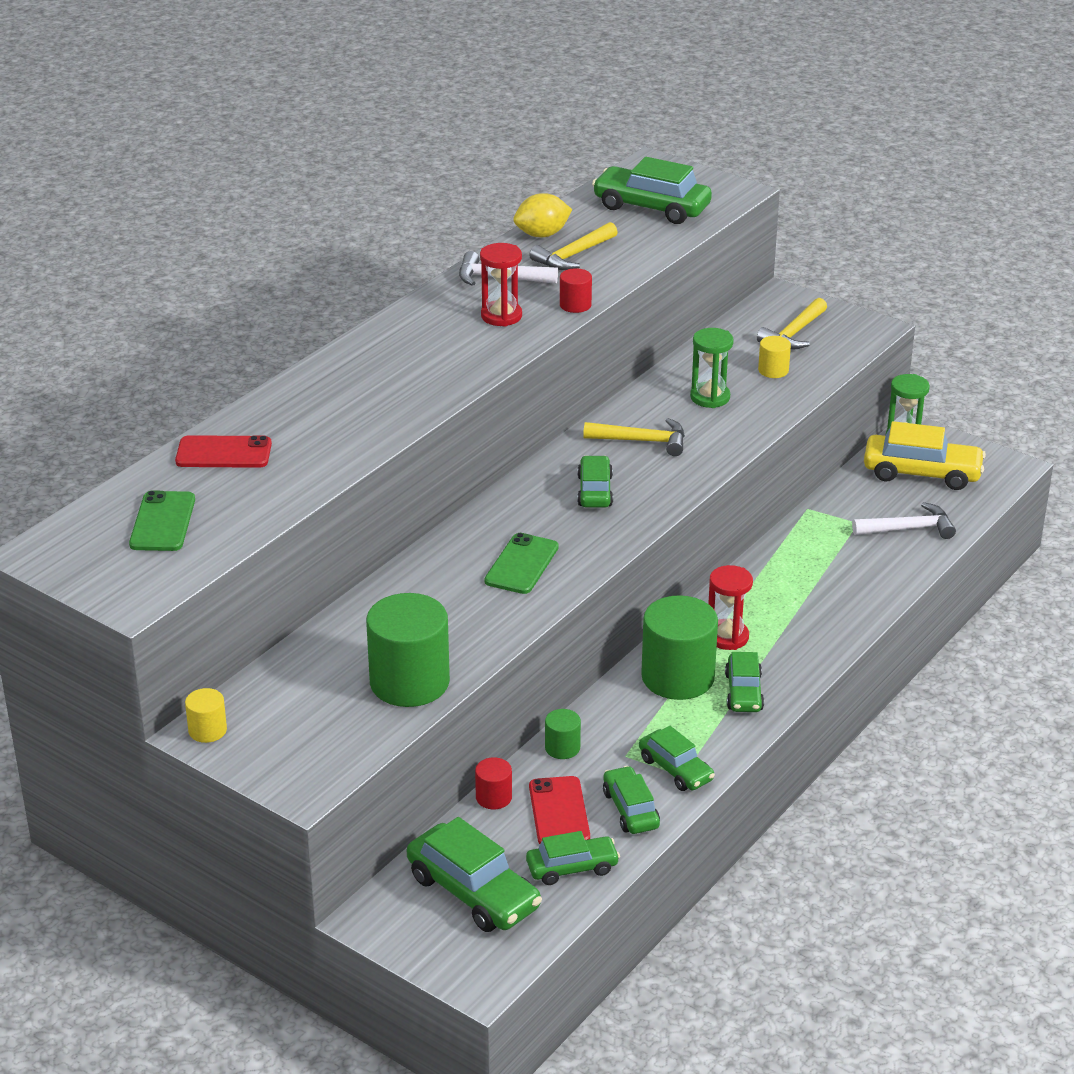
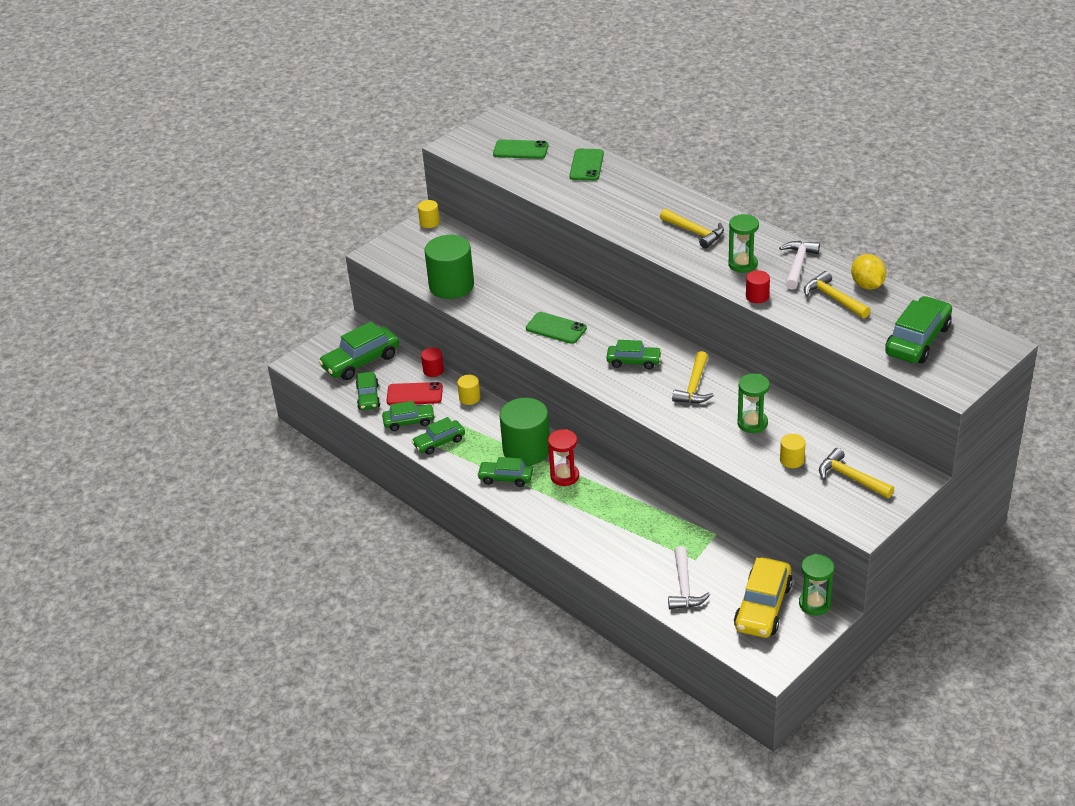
camera: 100 degrees right, 5 degrees up
(223, 453) = (586, 165): red phone -> green phone
(423, 353) = (695, 232): none -> yellow hammer
(501, 316) = (742, 264): red hourglass -> green hourglass
(562, 748) = (469, 398): green cylinder -> yellow cylinder

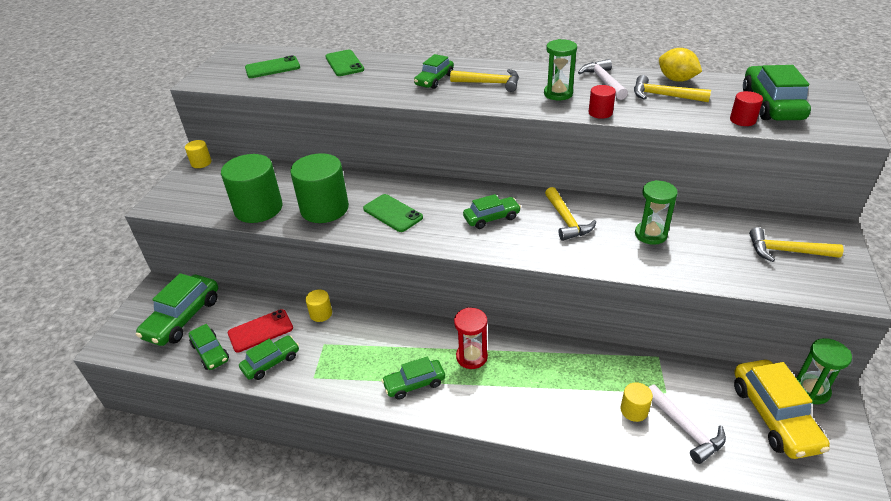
camera: 30 degrees left, 0 degrees up
(433, 370) = (266, 300): red cylinder -> red cylinder (742, 120)
(439, 442) = (318, 372): green car -> green car (434, 80)
(526, 450) = (414, 345): green cylinder -> green cylinder (324, 209)
(556, 328) = (392, 213): green phone -> green phone turned 45 degrees clockwise
(792, 460) = (721, 255): yellow cylinder -> yellow cylinder (634, 410)

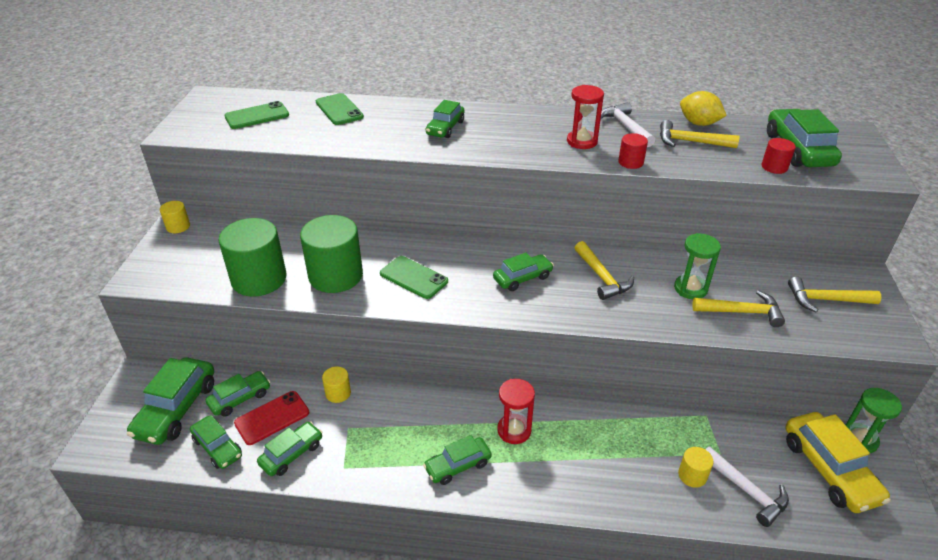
camera: 10 degrees left, 0 degrees up
(237, 313) = (240, 398): none -> green car
(490, 83) = (507, 131): yellow hammer -> yellow hammer (742, 312)
(558, 94) = (582, 141): green hourglass -> red hourglass

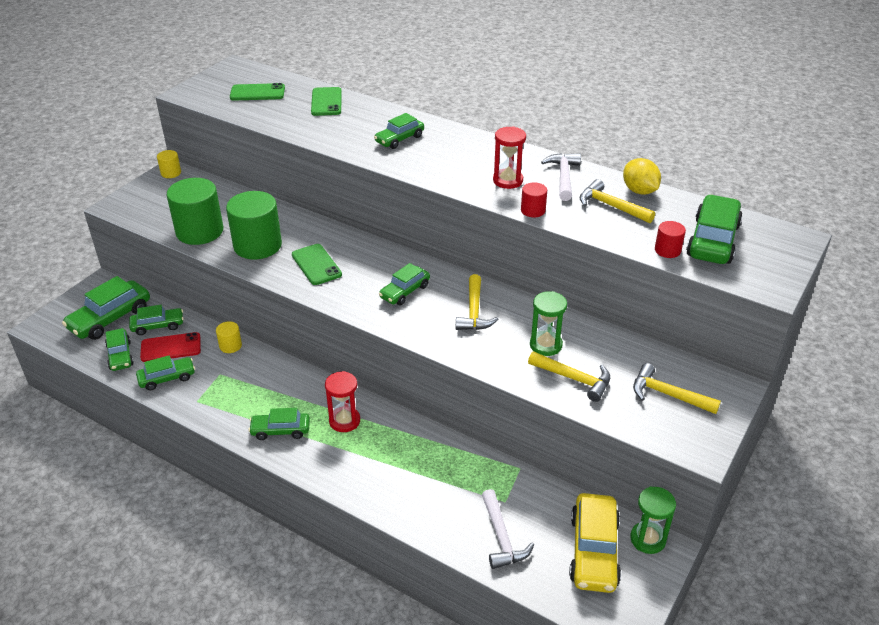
camera: 25 degrees right, 0 degrees up
(522, 278) = (405, 291): green car -> green car turned 135 degrees clockwise
(692, 475) = (464, 508): yellow cylinder -> none

